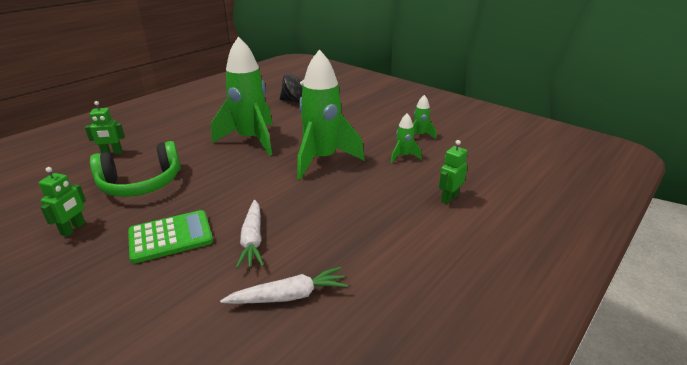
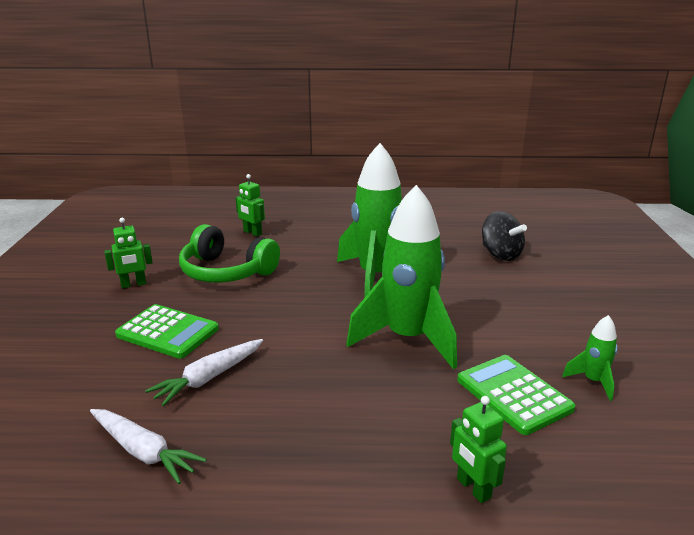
camera: 50 degrees right, 5 degrees down
(403, 156) = (513, 394): green rocket -> green calculator
(449, 198) = (473, 488): green robot -> green robot turned 120 degrees counterclockwise

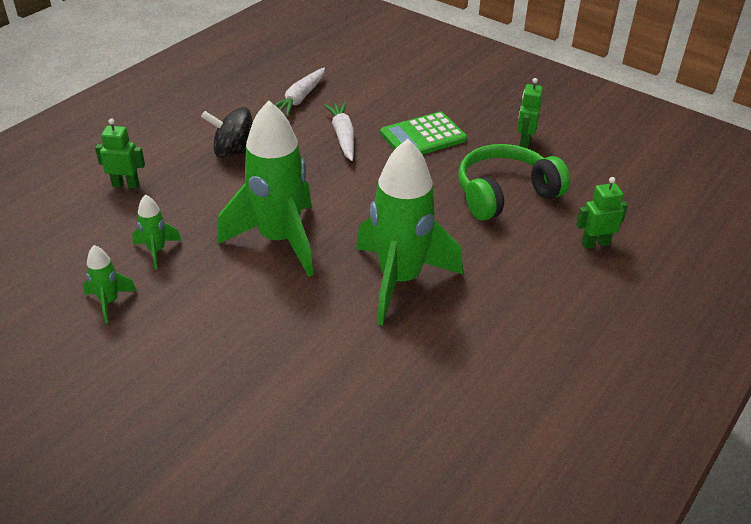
camera: 125 degrees right, 15 degrees up
(143, 452) = (300, 98): white carrot -> white carrot turned 45 degrees counterclockwise
(500, 254) = (348, 419): black spinning top -> black spinning top (235, 152)
(513, 394) = (157, 251): green calculator -> green rocket

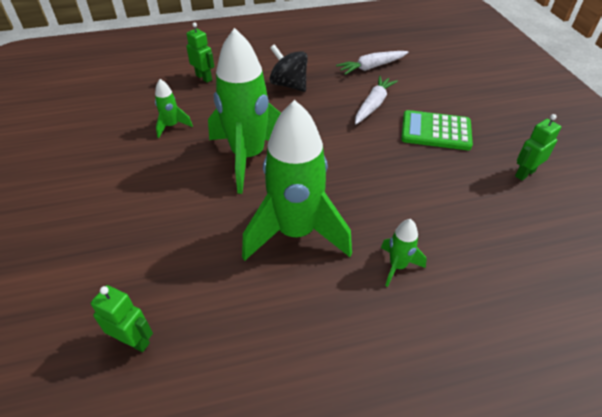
camera: 40 degrees right, 5 degrees up
(109, 302) = (111, 144): green rocket -> green rocket (397, 266)
(505, 194) = (459, 209): green headphones -> none
(595, 243) = (503, 300): green robot -> green robot (134, 341)

